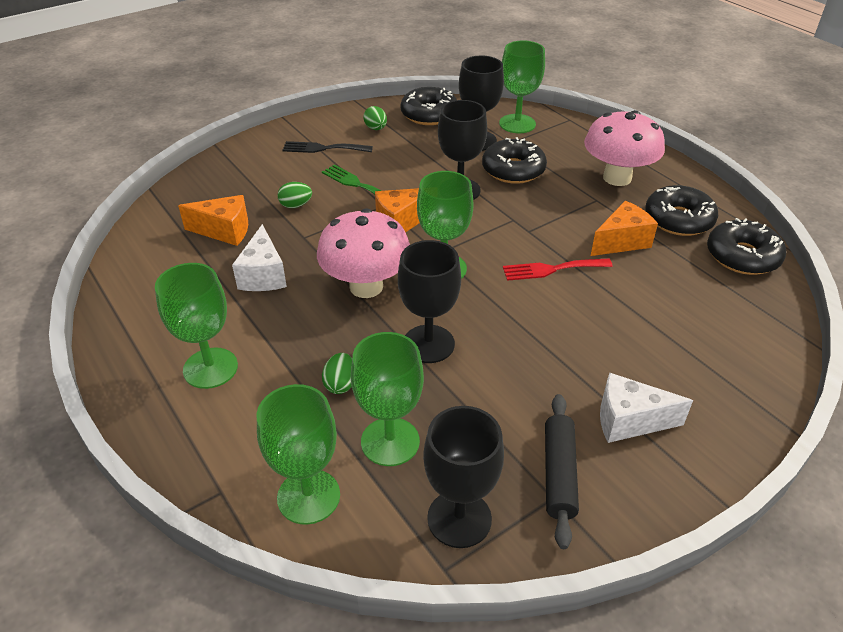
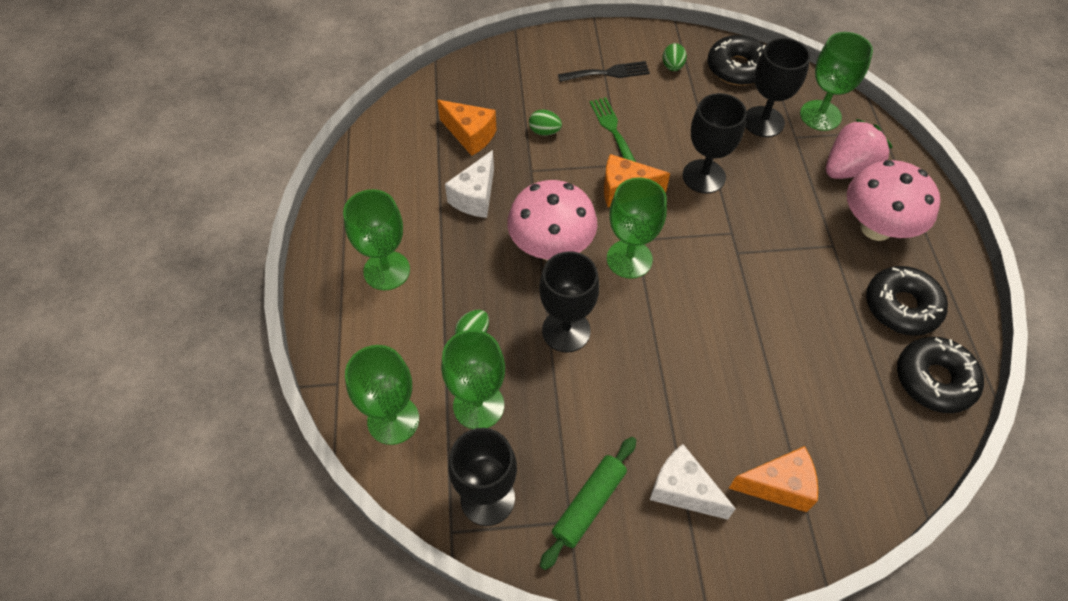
camera: 30 degrees right, 15 degrees up
(323, 148) = (608, 73): black fork -> black fork turned 135 degrees clockwise
(513, 170) = (774, 173): black donut -> none
(552, 269) = (728, 305): red fork -> none
(559, 474) = (589, 504): black rolling pin -> green rolling pin
(565, 149) = (848, 169): none -> pink strawberry
(621, 242) = (820, 306): orange cheese -> orange cheese (778, 486)

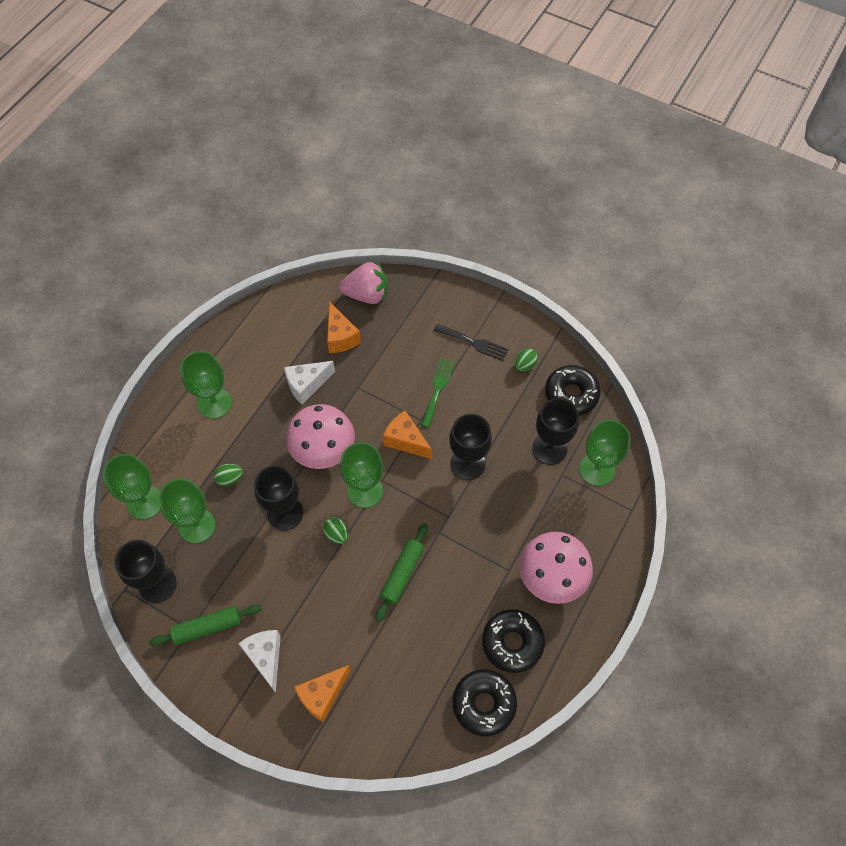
camera: 35 degrees right, 5 degrees up
(544, 131) = (391, 363): green egg -> green egg (337, 534)
(740, 312) = (402, 574): none -> green rolling pin
(778, 486) = (322, 695): orange cheese -> orange cheese turned 105 degrees clockwise
(848, 169) = (576, 522): pink strawberry -> pink strawberry (366, 294)

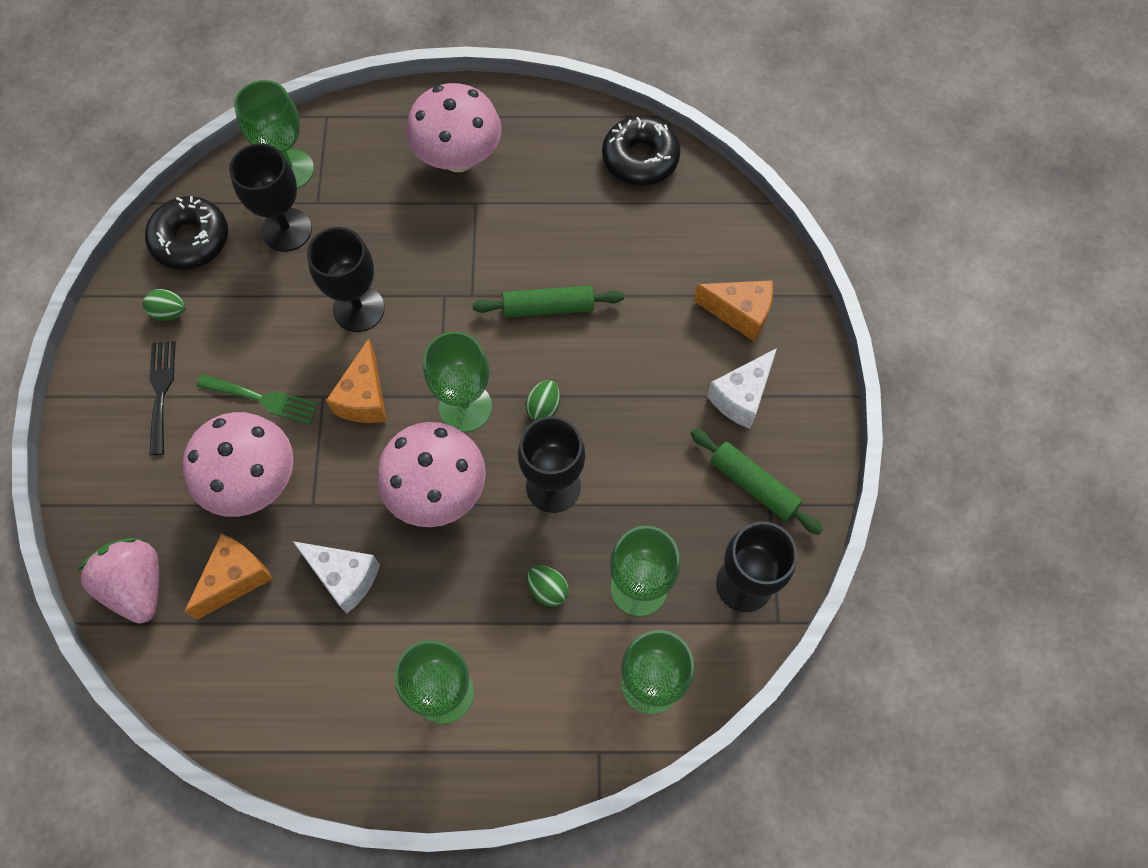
camera: 120 degrees left, 5 degrees up
(389, 365) = (253, 482): none -> pink mushroom
(437, 389) = (263, 399): green fork -> green fork turned 150 degrees counterclockwise
(512, 643) = (557, 162): black donut -> none

